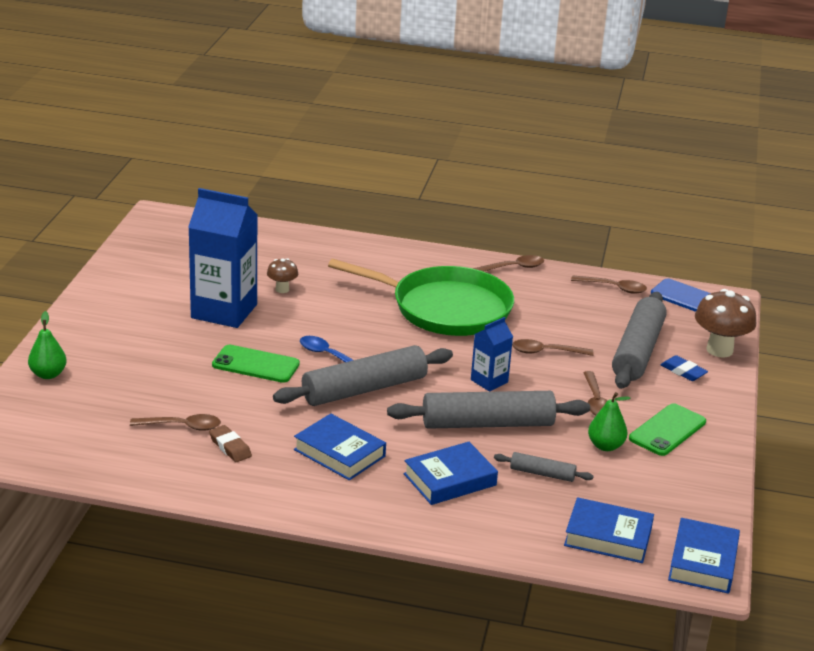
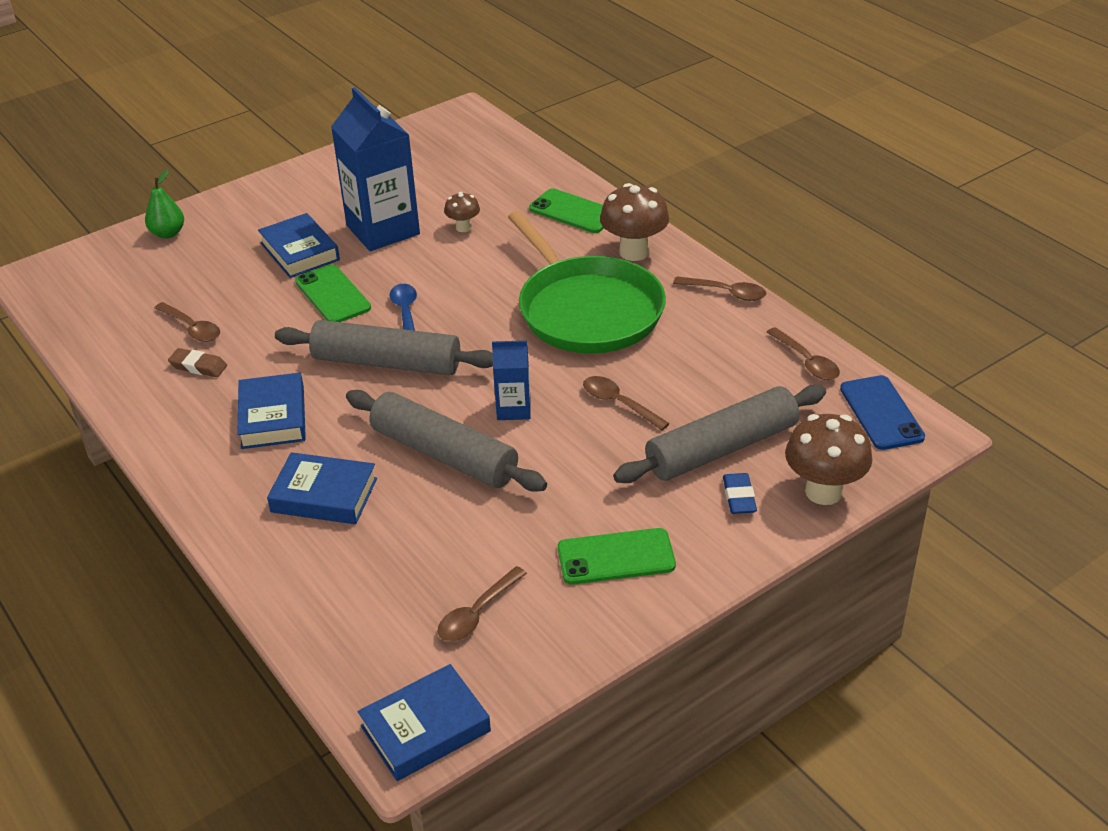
camera: 45 degrees right, 10 degrees up
(230, 447) = (198, 366): brown eraser -> brown eraser turned 75 degrees counterclockwise
(343, 254) = (573, 211): none -> green phone
(422, 264) = (634, 252): none -> brown mushroom
(542, 473) = (416, 536): grey rolling pin -> none
(596, 401) = (588, 484): brown spoon -> brown spoon (477, 613)
(605, 446) = (523, 540): green pear -> none
(608, 537) = (375, 641): blue book -> blue book (300, 251)

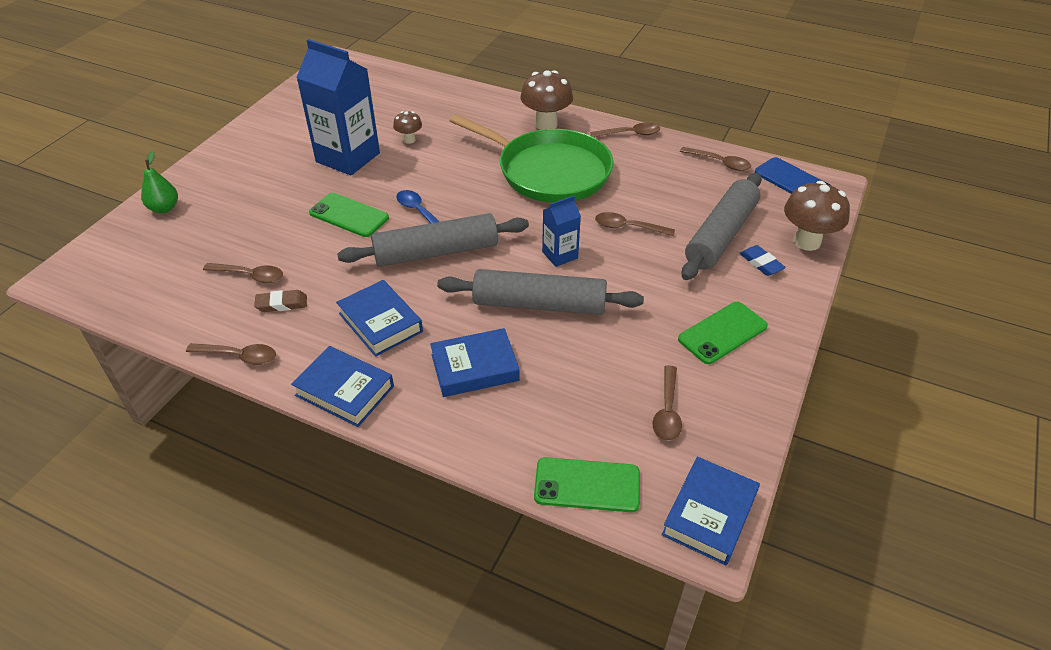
camera: 30 degrees left, 5 degrees up
(123, 404) = (239, 356): none -> brown spoon
(300, 251) = (293, 191): blue book -> blue book (344, 391)
(573, 211) = (479, 108): green phone -> green phone (587, 485)

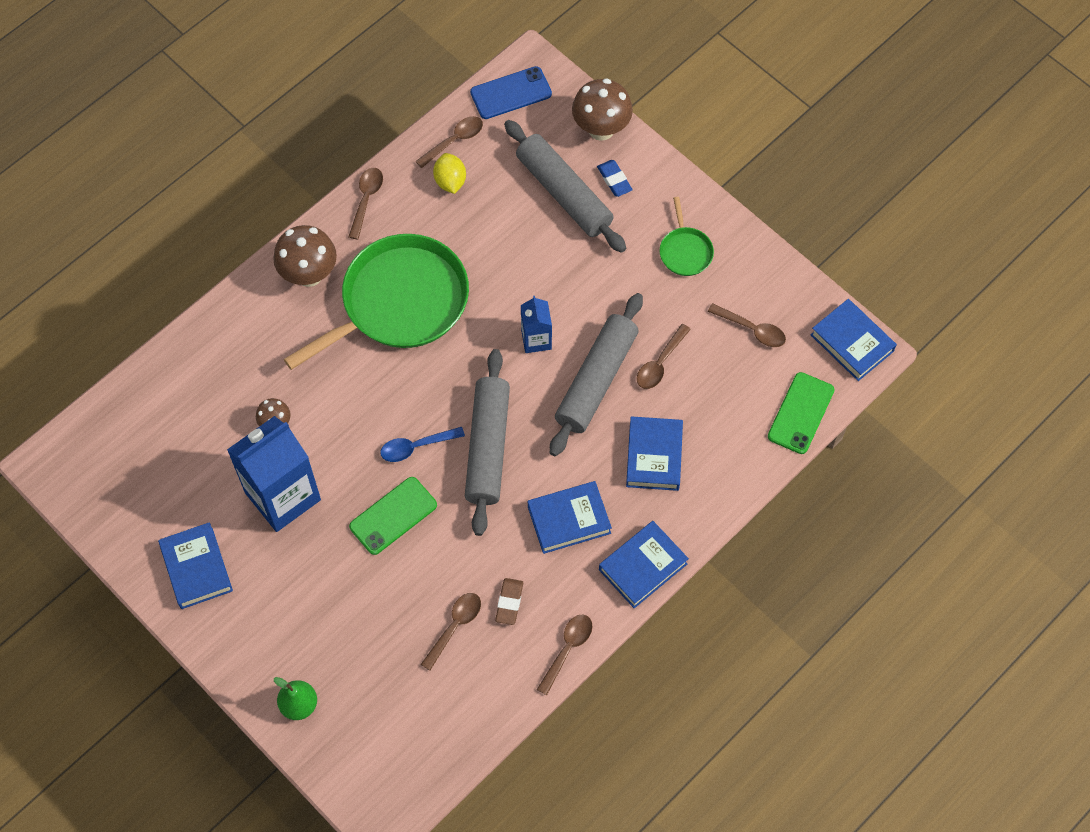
camera: 70 degrees left, 20 degrees up
(275, 135) = (196, 568): none -> blue book
(628, 227) = (520, 266): brown spoon -> brown spoon (660, 363)
(680, 170) = (450, 181): none -> yellow lemon
(722, 333) = (685, 251): green phone -> green pan
(761, 263) = (614, 180): blue eraser -> blue eraser turned 75 degrees clockwise

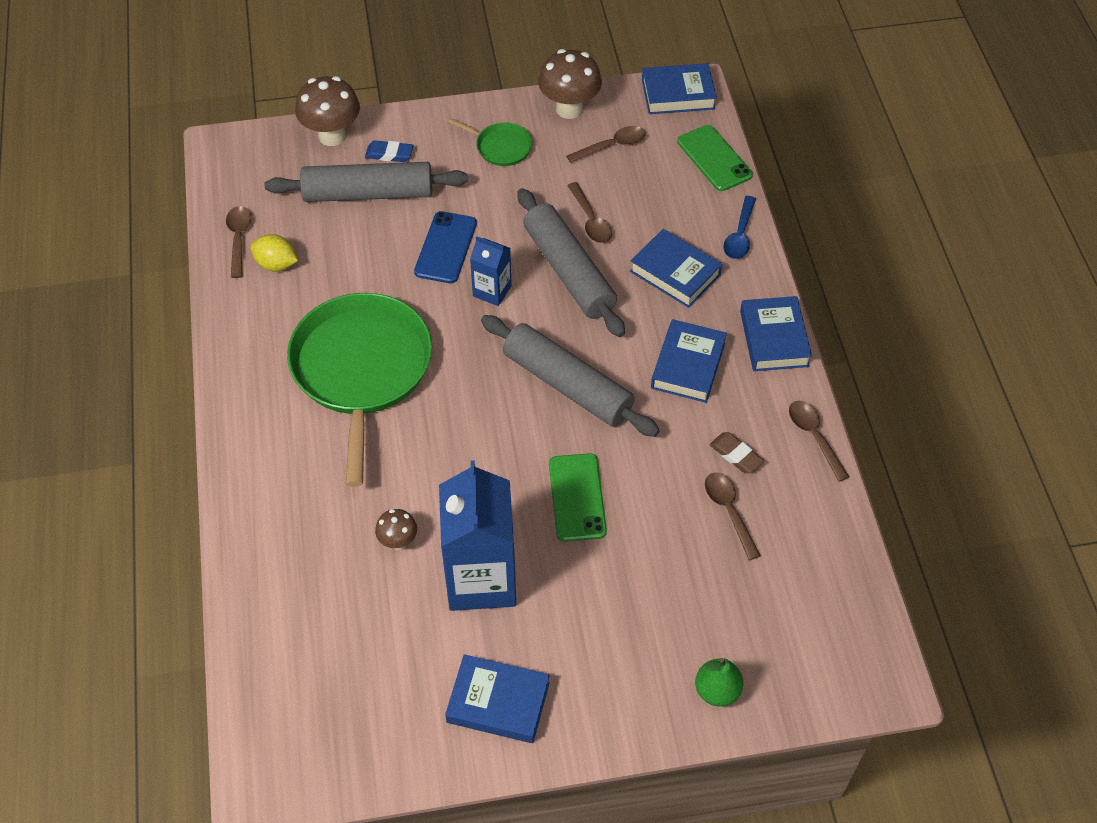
camera: 55 degrees left, 10 degrees down
(309, 274) = (265, 424): brown mushroom -> brown mushroom (569, 109)
(366, 199) = (231, 336): brown spoon -> none
(416, 447) = (521, 439): blue spoon -> blue spoon (740, 235)
(511, 93) = (234, 175): blue phone -> blue phone (446, 247)

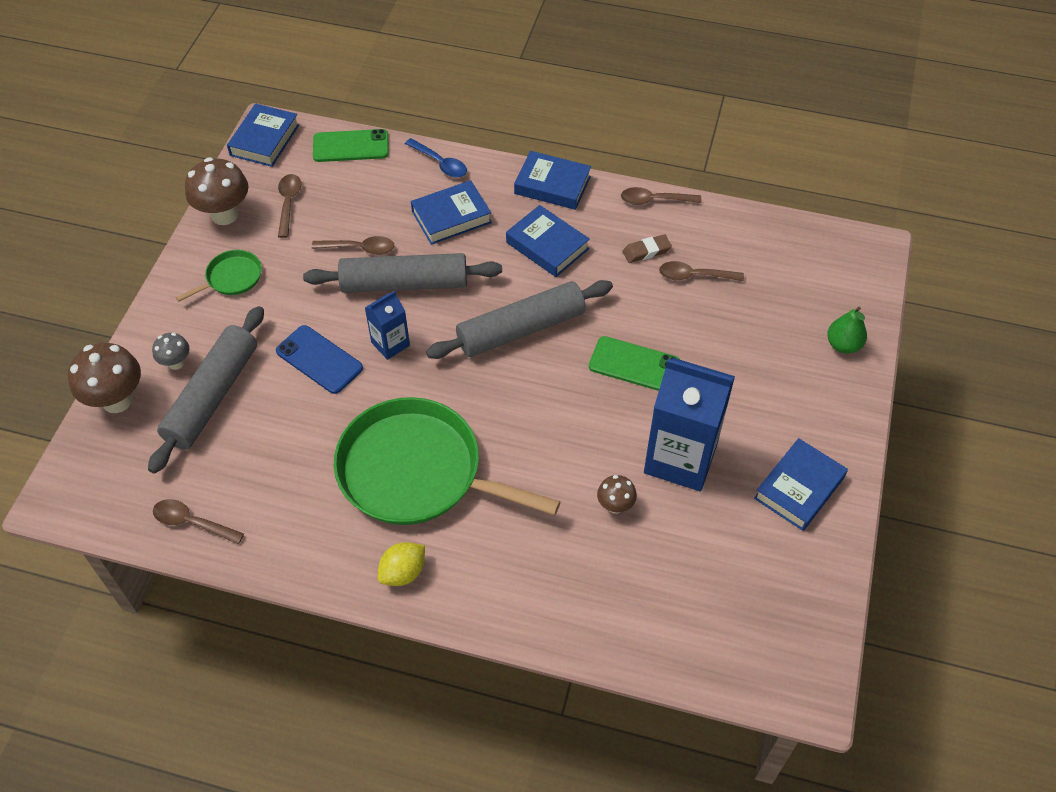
camera: 65 degrees left, 0 degrees up
(276, 264) = (247, 500): yellow lemon -> yellow lemon (403, 572)
(389, 154) = (176, 363): blue eraser -> grey mushroom

